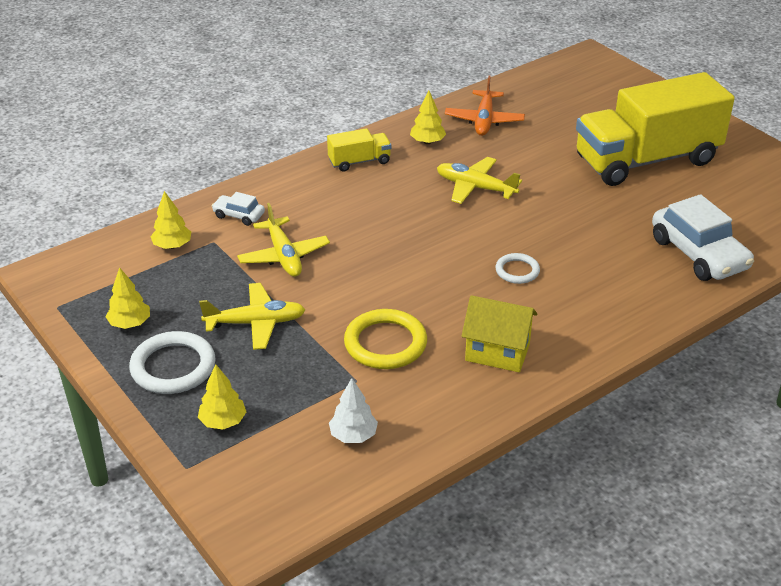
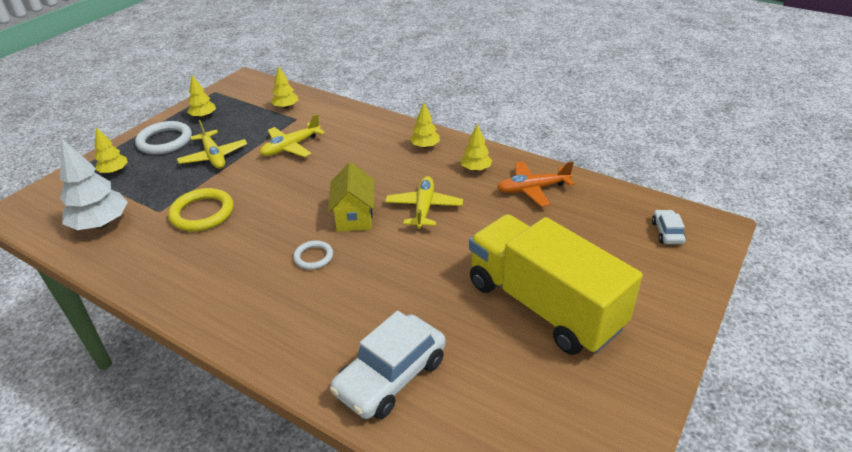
camera: 70 degrees right, 0 degrees up
(239, 215) = (330, 119): white car -> white car (667, 232)
(353, 435) = (101, 224): white tree -> white tree, size x1.77
(359, 161) = (425, 146): yellow truck -> yellow tree
(497, 352) = (201, 270): yellow house -> yellow house (354, 217)

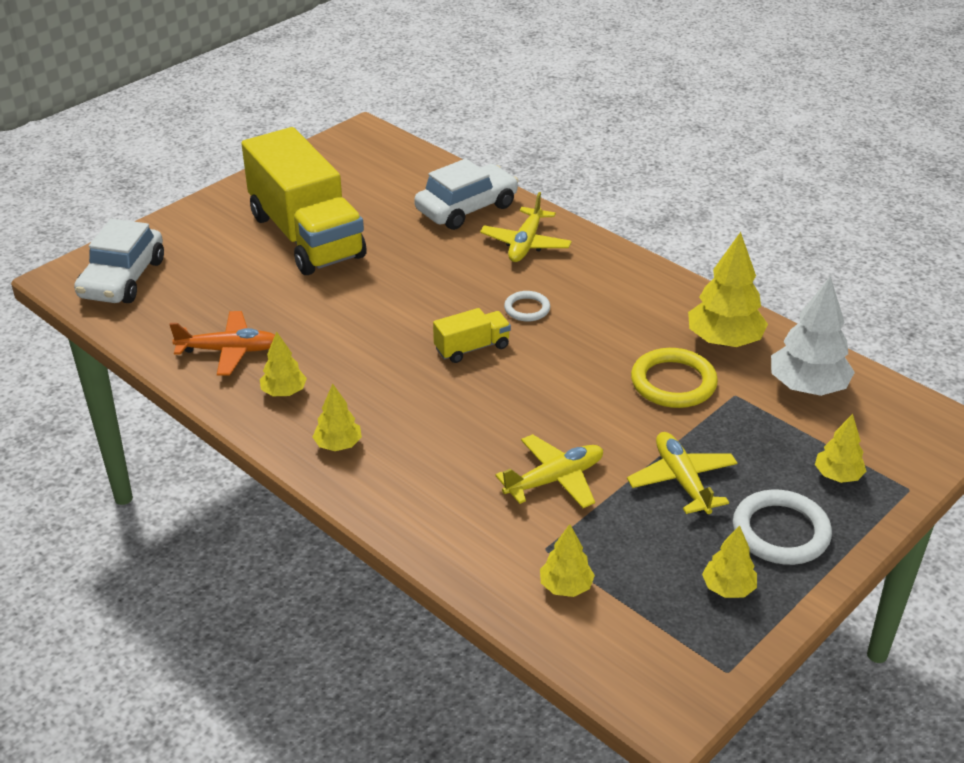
camera: 170 degrees left, 0 degrees up
(150, 252) = (724, 341): none -> yellow tree
(354, 217) = (472, 348): yellow house -> yellow truck
(424, 208) = (380, 346): yellow plane -> yellow plane (525, 244)
(667, 232) = (122, 279): white car -> white car, size x2.05

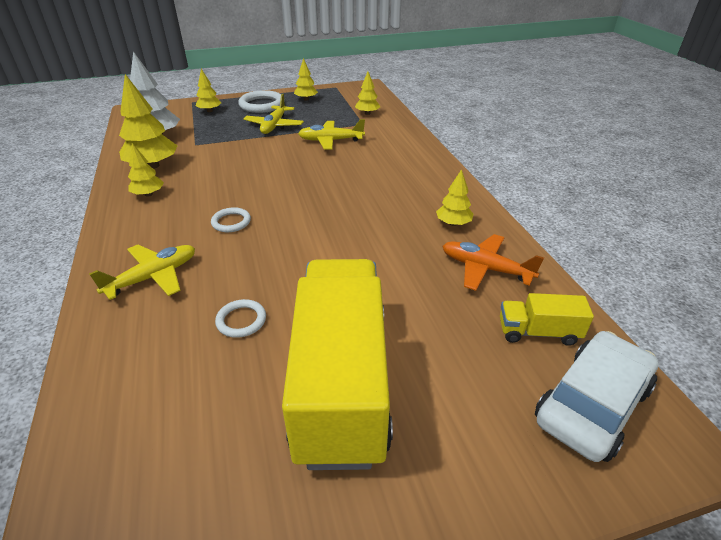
camera: 150 degrees left, 0 degrees up
(338, 445) = (433, 184): yellow tree -> yellow tree (148, 194)
(414, 242) = (241, 320): none -> white ring
(466, 208) = (141, 346): white car -> none
(472, 348) = (300, 209): yellow truck -> yellow truck (538, 332)
(673, 382) = (214, 157): yellow ring -> none

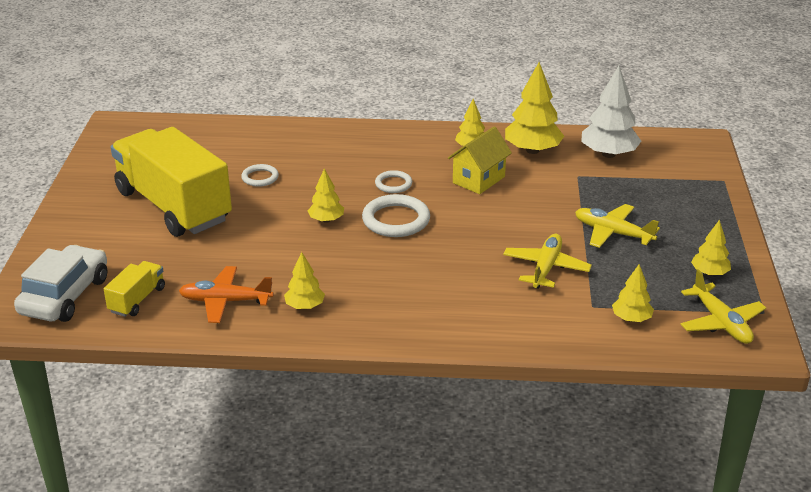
camera: 110 degrees right, 5 degrees down
(153, 277) = (337, 147): yellow plane -> yellow plane (721, 322)
(209, 111) = (683, 191): yellow tree -> yellow tree (326, 220)
(211, 181) = (478, 180): none -> yellow house
(262, 105) = (695, 232): white ring -> white ring (396, 220)
(341, 381) = (173, 206): yellow truck -> yellow truck turned 150 degrees counterclockwise
(485, 268) = (225, 301): orange plane -> orange plane turned 135 degrees counterclockwise
(592, 404) = (65, 296): white car -> white car turned 135 degrees counterclockwise

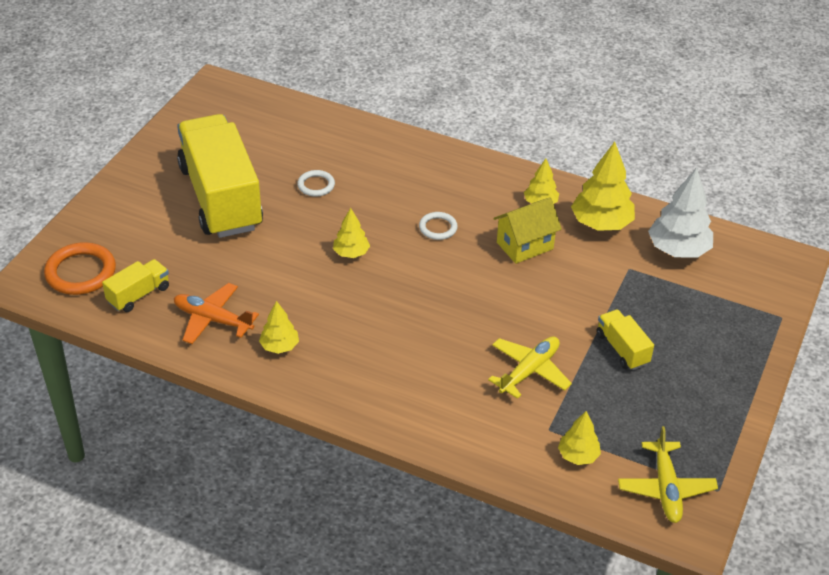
camera: 20 degrees right, 10 degrees up
(65, 296) = (81, 272): white car -> orange ring
(396, 220) = (416, 272): white ring -> none
(613, 233) = (622, 349): yellow plane -> yellow truck
(709, 273) = (691, 427): yellow tree -> none

